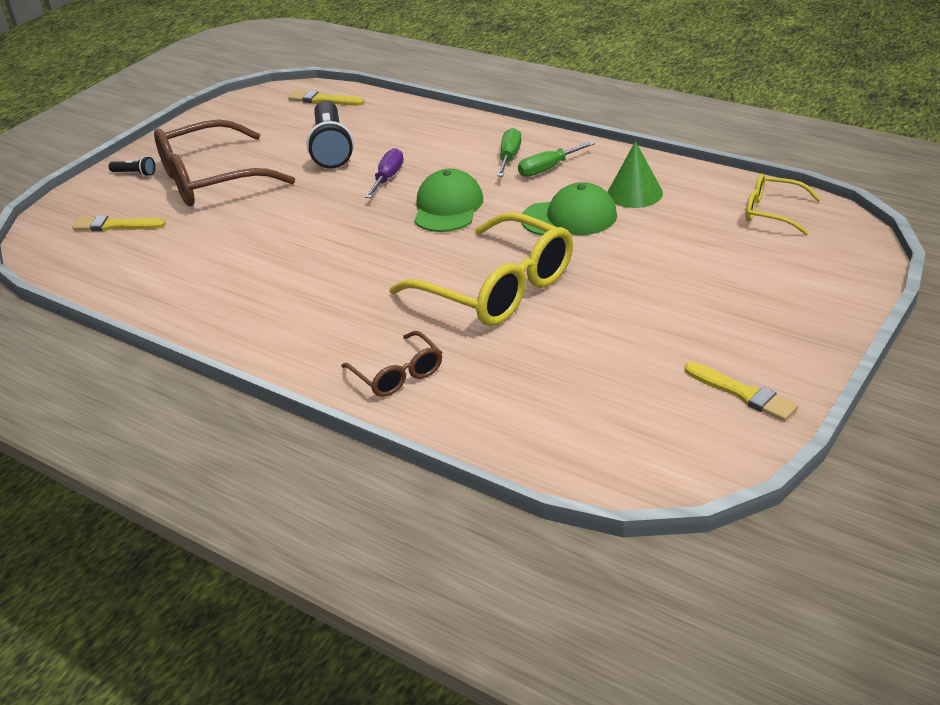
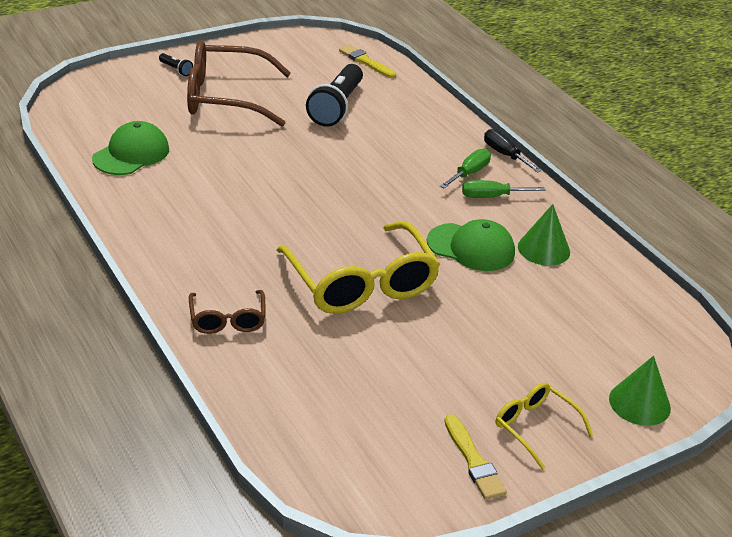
camera: 20 degrees right, 0 degrees up
(115, 225) = (129, 108): yellow brush -> none
(388, 178) = (358, 151): purple screwdriver -> none
(448, 207) = (382, 197): green cap -> green cap (131, 154)
(527, 130) = (505, 155): none -> black screwdriver
(772, 212) = (646, 317): yellow glasses -> yellow glasses (535, 427)
(834, 283) = (639, 403): none -> green cone

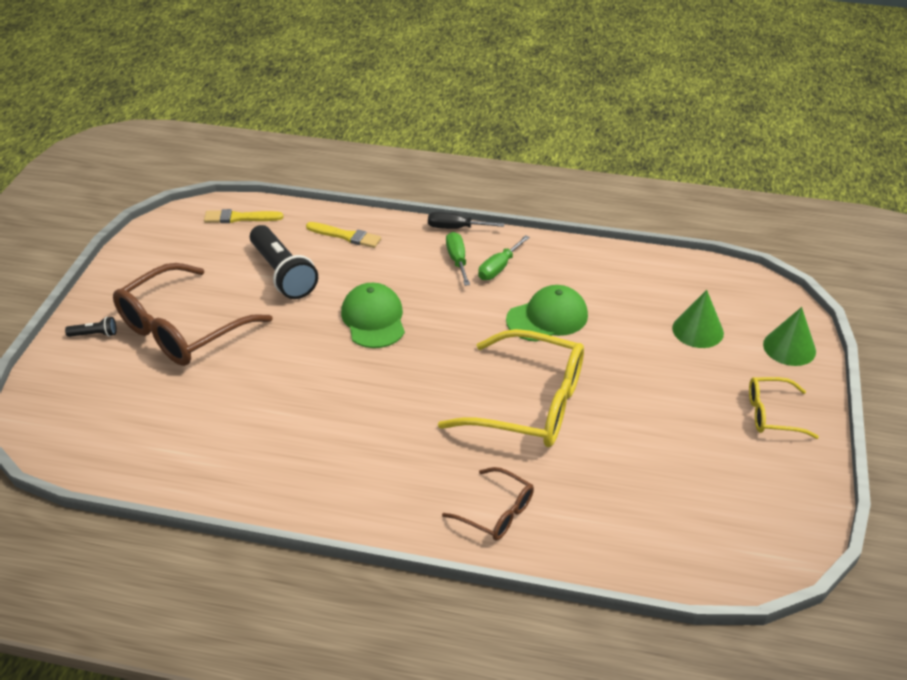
camera: 45 degrees left, 5 degrees up
(131, 154) = (190, 441): green cap -> green cap (373, 319)
(474, 461) = (780, 468): yellow brush -> yellow brush (346, 236)
(543, 249) = (587, 283): green cone -> green cone (698, 330)

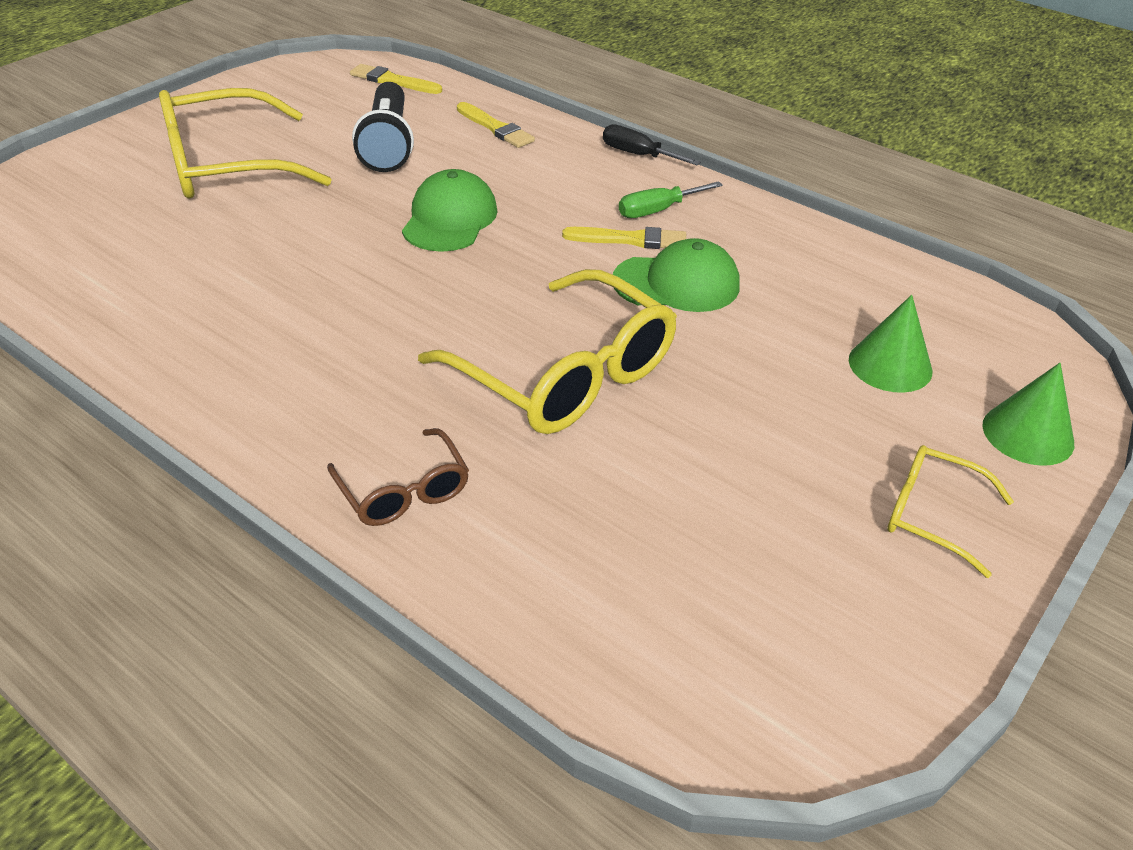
camera: 25 degrees right, 0 degrees up
(95, 334) = (134, 144): black flashlight -> none
(182, 329) = (226, 166): brown glasses -> yellow glasses
(457, 260) = (610, 188): green screwdriver -> none
(498, 295) = (630, 240): none -> yellow brush

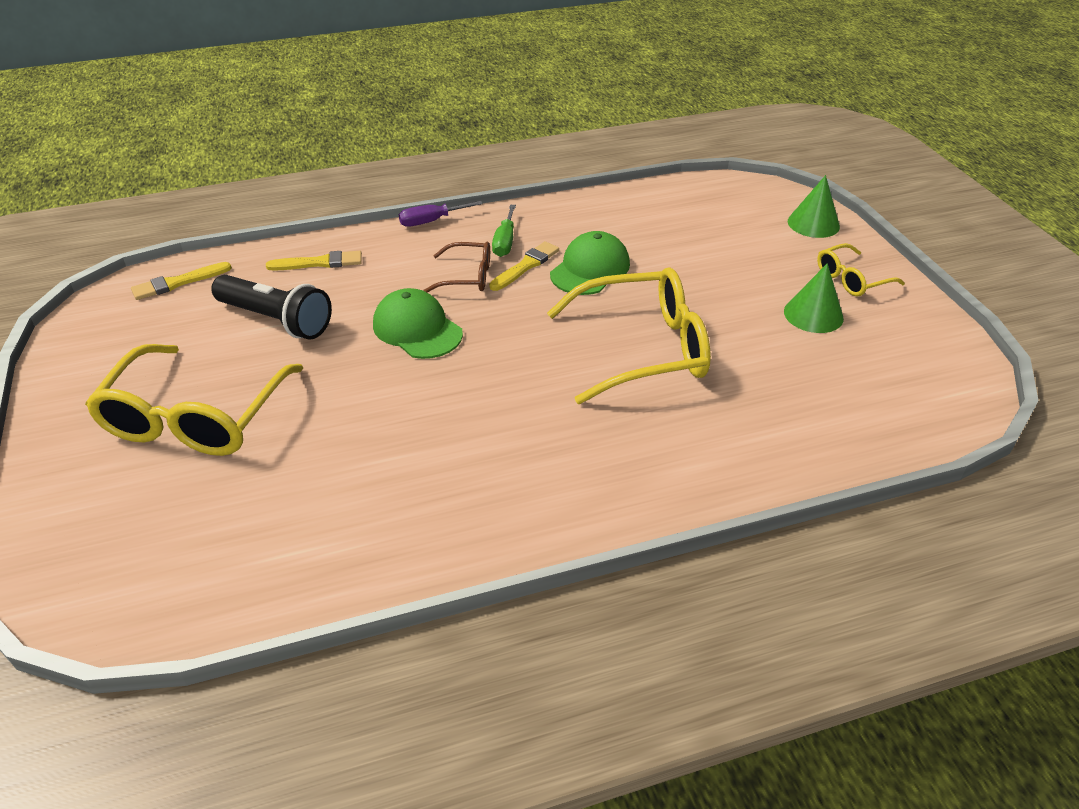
camera: 55 degrees left, 0 degrees up
(403, 491) = (703, 460): brown glasses -> brown glasses (467, 276)
(638, 155) = (431, 221): black screwdriver -> purple screwdriver
(890, 365) = (729, 235): green cone -> green cone (813, 314)

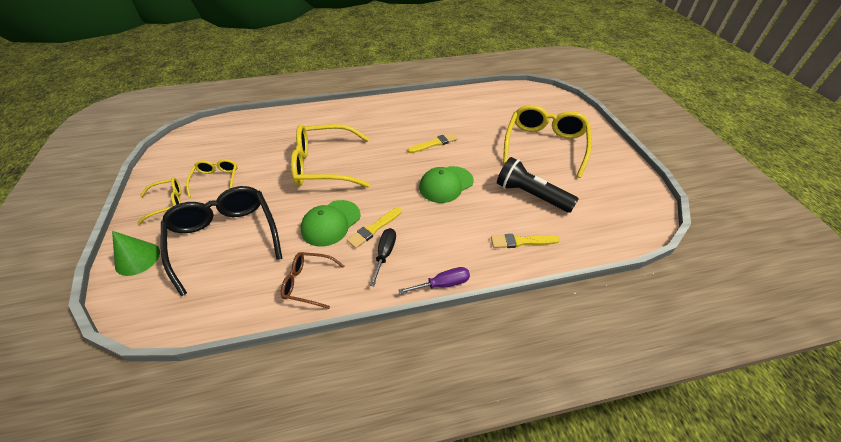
camera: 175 degrees left, 5 degrees up
(178, 283) = (612, 229): yellow brush -> yellow brush (434, 143)
(417, 329) = (446, 184): green cap -> green cap turned 90 degrees clockwise
(467, 276) = (415, 221): brown glasses -> brown glasses (308, 283)
(505, 242) = (385, 254): green screwdriver -> black screwdriver
(724, 246) = (225, 238): none -> black glasses
(813, 314) = (216, 180): green cone -> yellow glasses

